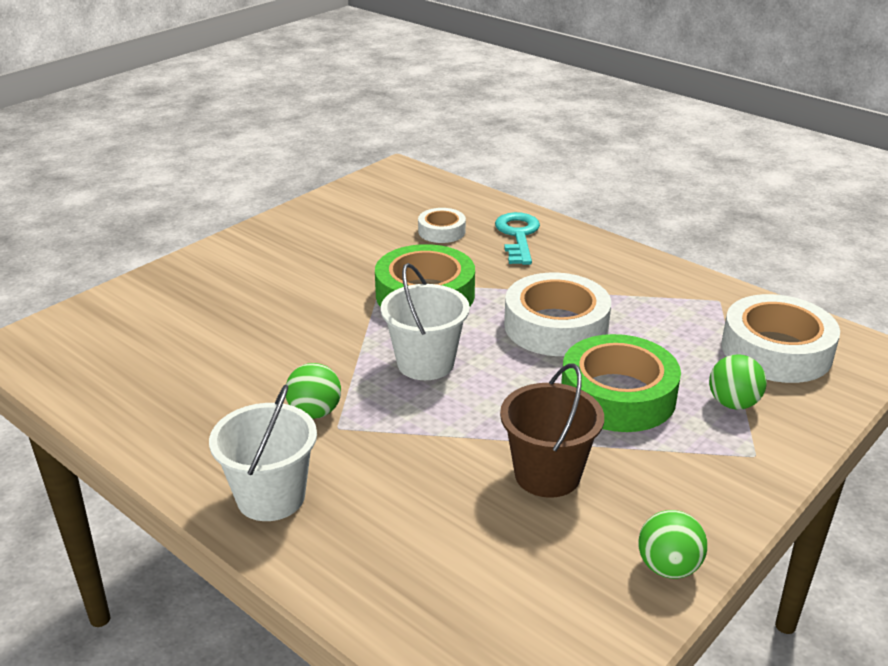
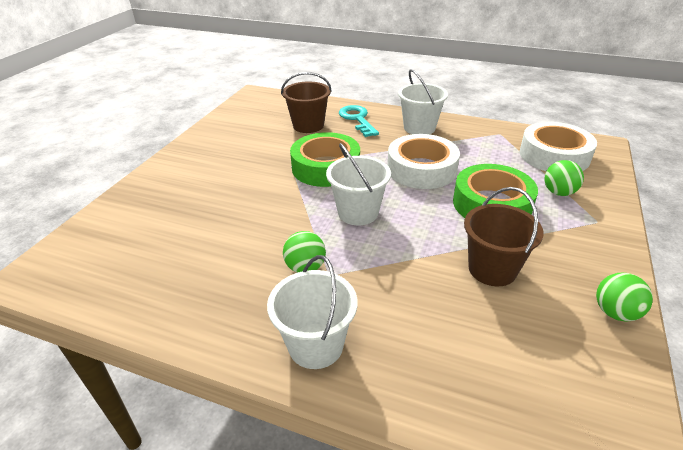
camera: 20 degrees left, 5 degrees up
(441, 231) = (308, 125): white tape -> brown bucket
(600, 266) = (419, 128): none -> white bucket

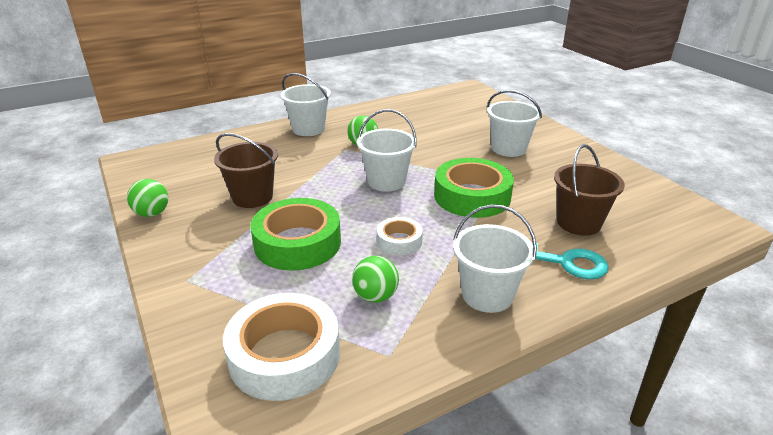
camera: 130 degrees right, 5 degrees down
(217, 182) = (509, 149): none -> white bucket
(421, 169) = (399, 241): white tape -> white tape, size x0.53
(559, 192) = (243, 293): green ball -> green ball (375, 296)

